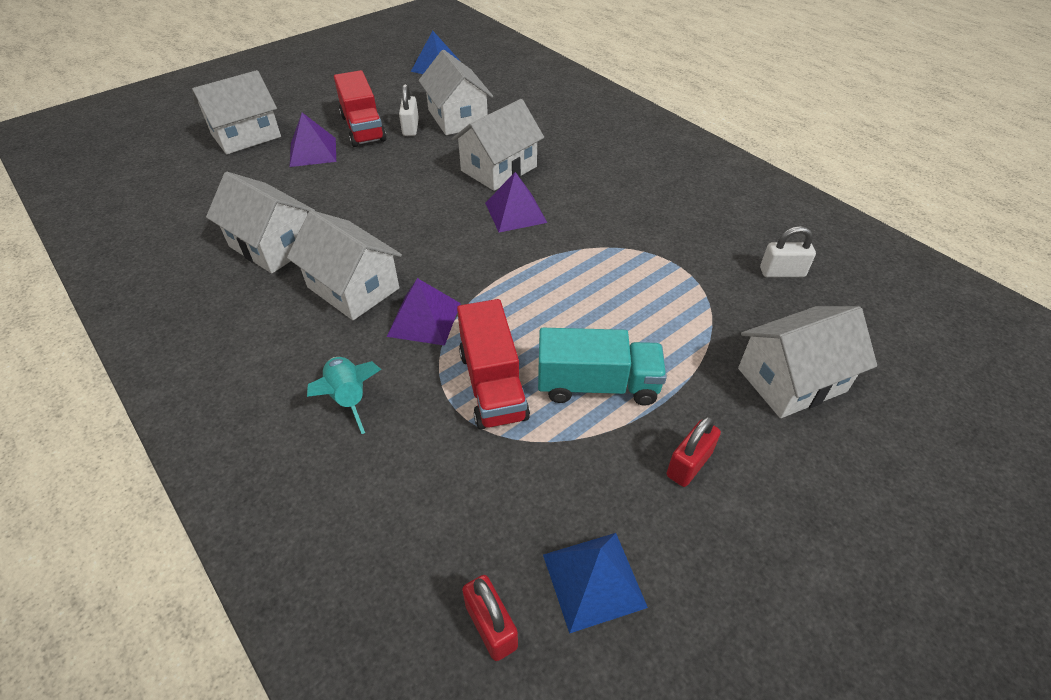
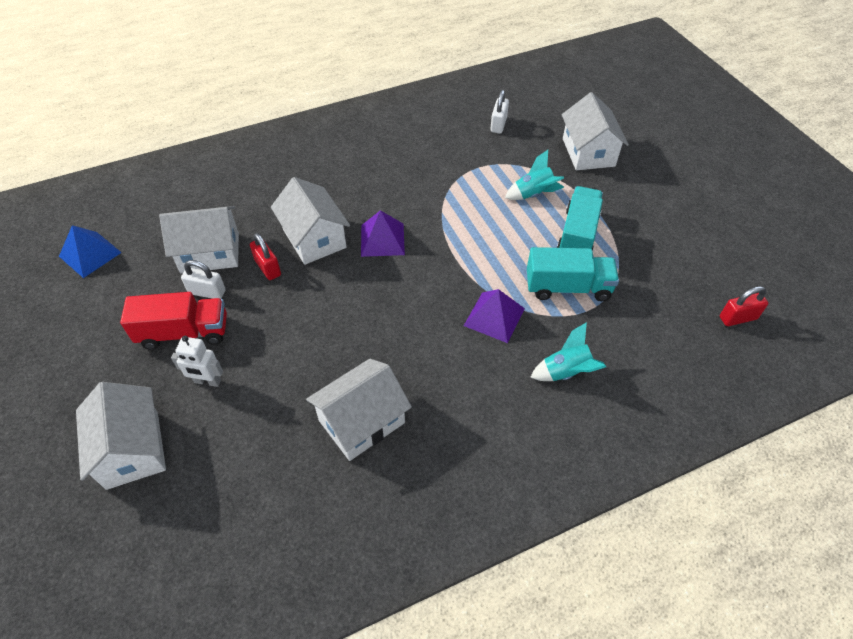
camera: 75 degrees left, 5 degrees up
(313, 152) = (207, 381): purple pyramid -> white robot
(353, 288) = (443, 360): white house -> none
(492, 384) = (568, 287): red truck -> turquoise truck
(593, 580) = (711, 269): blue pyramid -> none
(657, 327) = (533, 194): none -> turquoise rocket
(689, 464) = (642, 212): red padlock -> red padlock (268, 268)

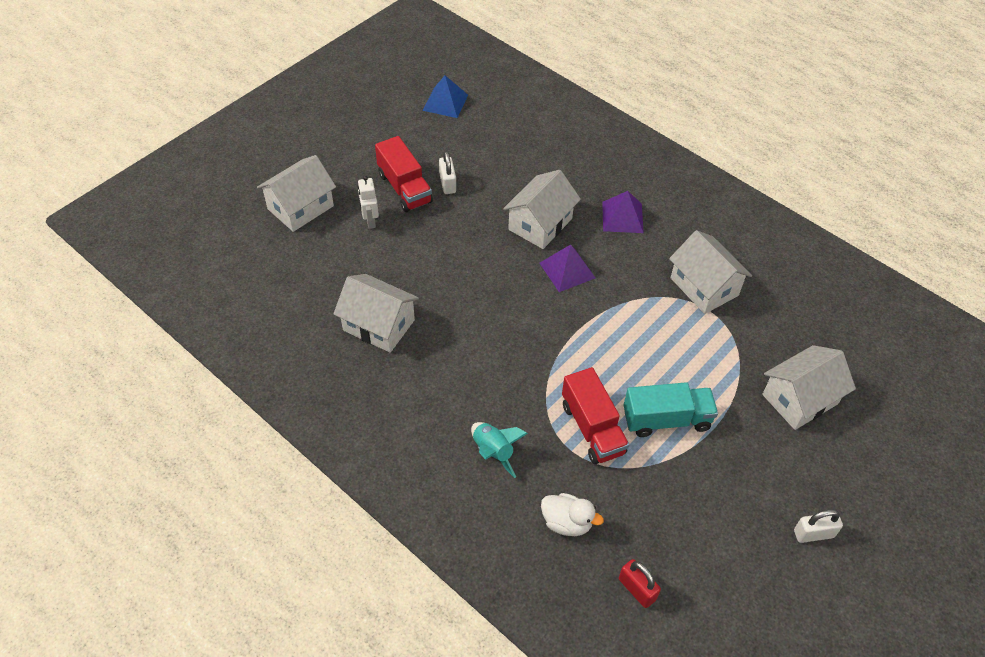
camera: 65 degrees right, 0 degrees up
(210, 253) = (486, 167): white house -> white house (704, 287)
(268, 268) = (491, 208): red padlock -> none
(494, 317) = (525, 380): purple pyramid -> purple pyramid (622, 217)
(498, 125) = (785, 307): white padlock -> white padlock (813, 534)
(533, 194) = (700, 367): turquoise rocket -> none
(568, 287) = (592, 428): turquoise truck -> red truck
(660, 342) = (567, 522): none -> white duck

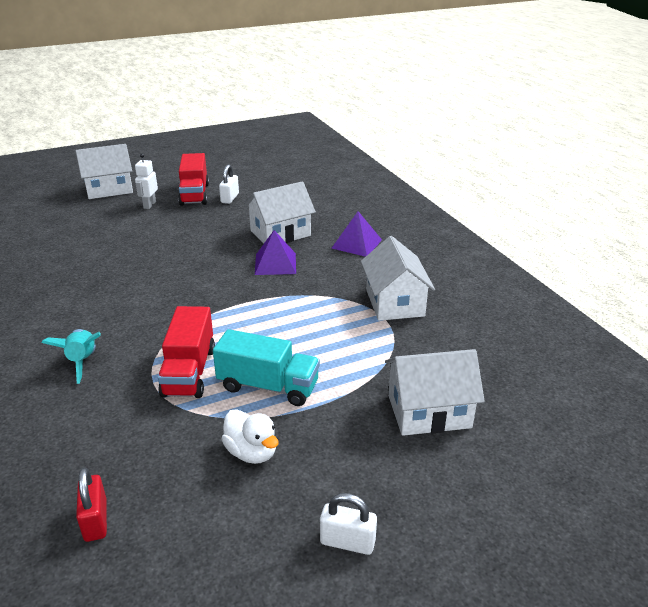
camera: 25 degrees right, 20 degrees down
(379, 325) = (87, 259): white house -> none
(445, 102) = (273, 160): blue pyramid -> none
(567, 522) = (88, 436): white duck -> white duck (252, 452)

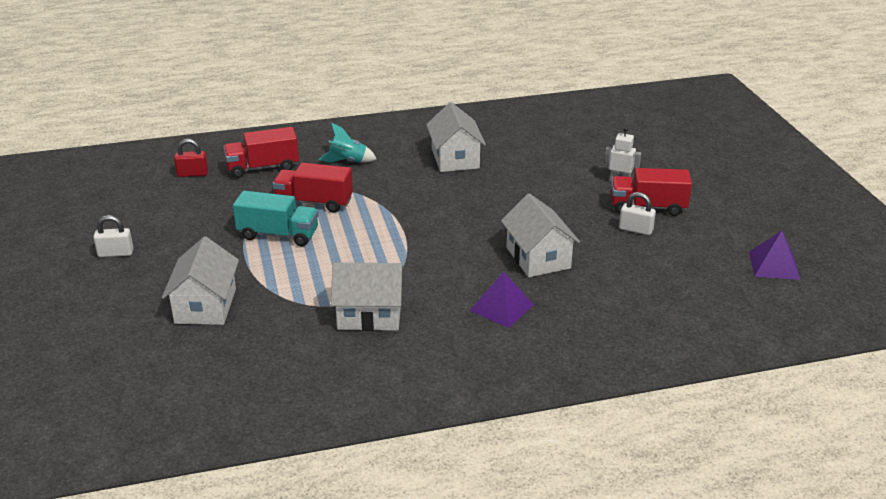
camera: 100 degrees right, 0 degrees up
(87, 439) = (263, 168): none -> red truck
(109, 189) = (663, 157): white house -> white house (455, 158)
(252, 452) = (213, 224): white duck -> none
(268, 386) = (278, 235): turquoise truck -> turquoise truck turned 105 degrees counterclockwise
(275, 263) = (469, 250): purple pyramid -> purple pyramid (774, 265)
(347, 542) = (116, 253): white padlock -> white padlock turned 60 degrees clockwise

